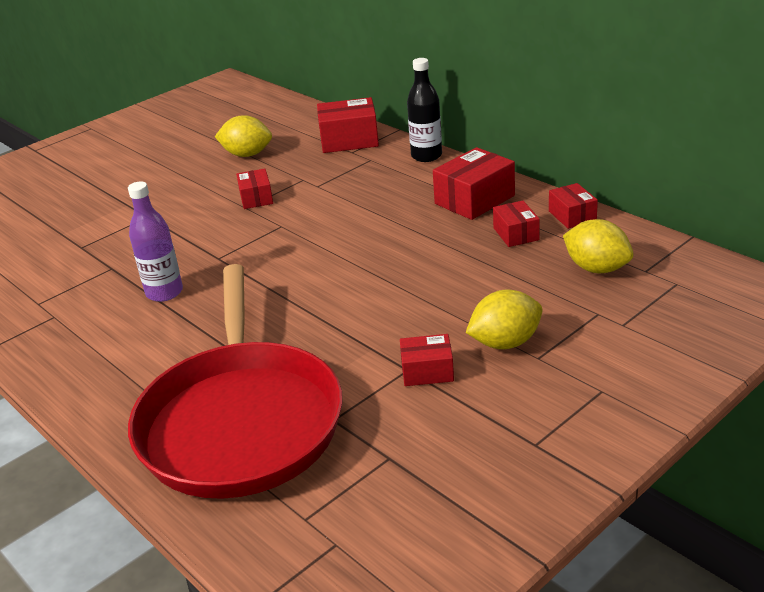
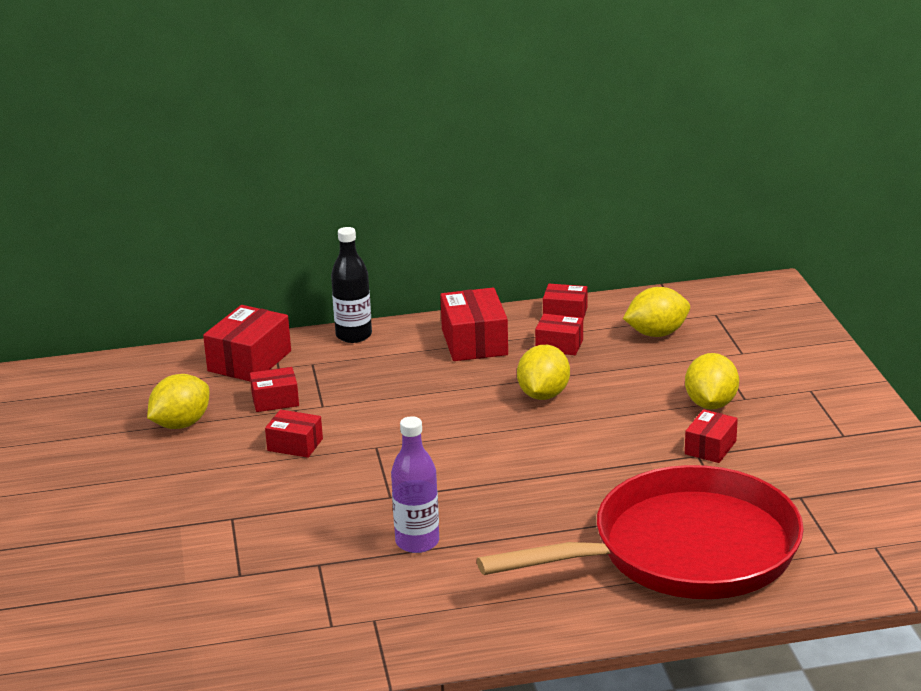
camera: 60 degrees left, 5 degrees down
(241, 422) = (685, 550): red pan -> red pan turned 45 degrees counterclockwise
(307, 168) = (275, 400): none -> red box
(427, 258) = (543, 395): none -> yellow lemon

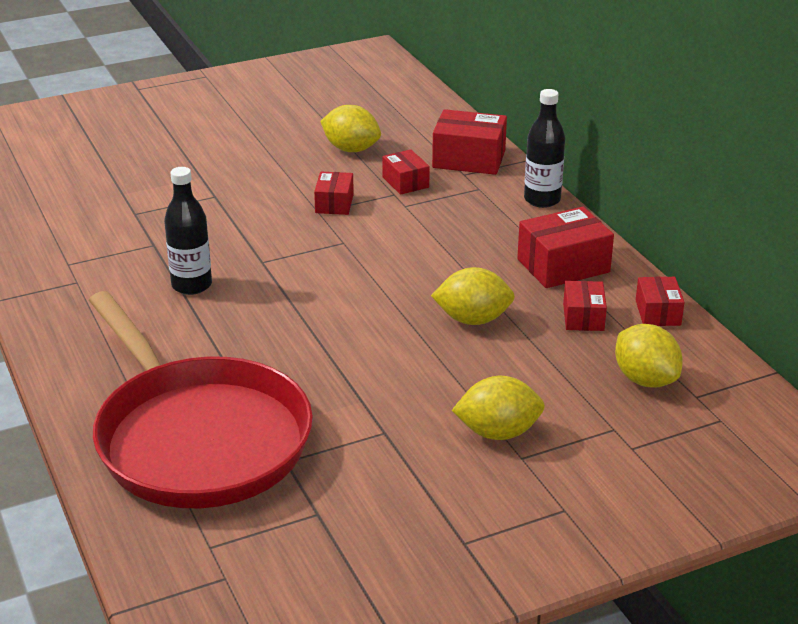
camera: 75 degrees right, 5 degrees up
(417, 542) = (191, 285): purple bottle -> black bottle
(710, 447) = (402, 440): red box -> none

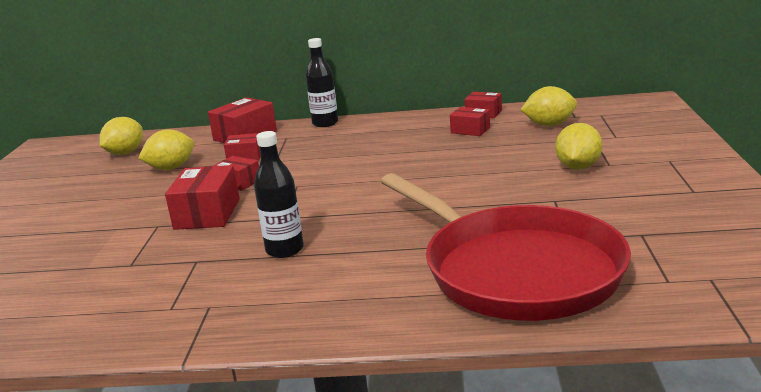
camera: 60 degrees left, 10 degrees down
(199, 438) = (516, 270): red pan -> red pan turned 60 degrees clockwise
(473, 319) = (443, 158): yellow lemon -> yellow lemon (125, 153)
(563, 265) = (408, 128): red box -> red box (207, 214)

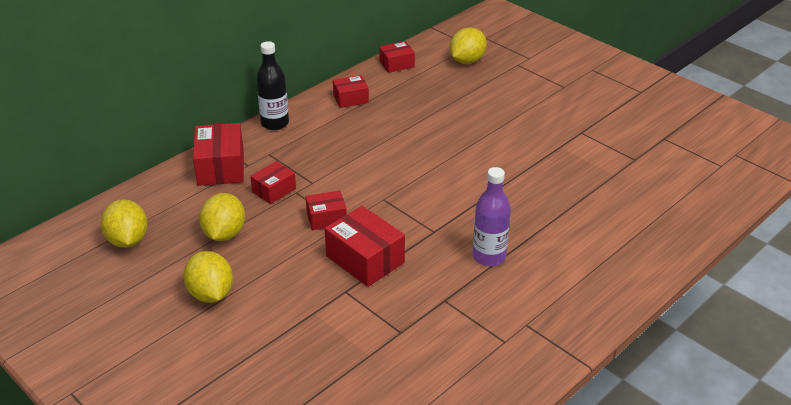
camera: 50 degrees left, 15 degrees up
(285, 250) = (489, 257): black bottle -> purple bottle
(470, 130) = (418, 87): red box -> red box (351, 99)
(516, 270) = (646, 197): red pan -> none
(578, 167) = (550, 96): yellow lemon -> yellow lemon (211, 294)

